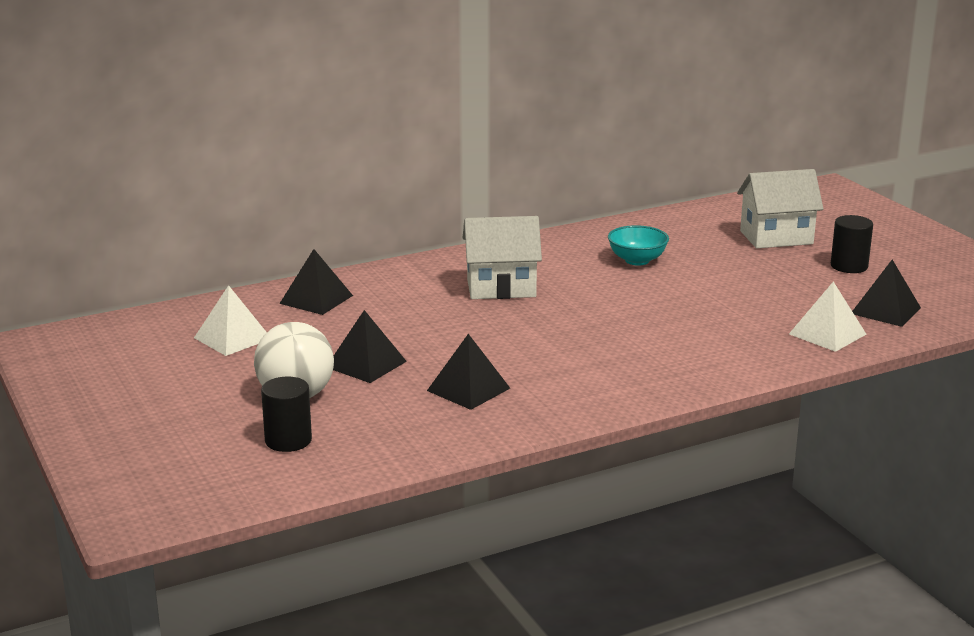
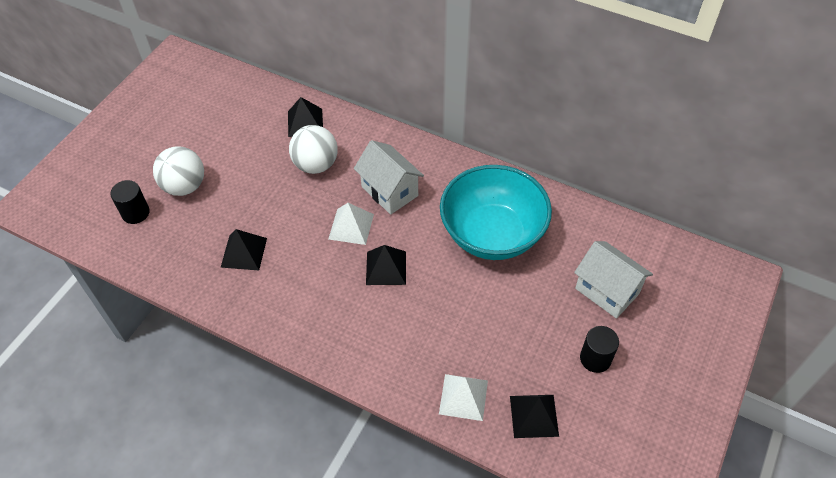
camera: 55 degrees right, 30 degrees up
(232, 338) = (232, 120): white pyramid -> white pyramid (351, 226)
(366, 364) = (242, 191): black pyramid -> black pyramid (386, 268)
(395, 312) = (316, 165): none -> white ball
(637, 260) = (492, 234): turquoise bowl -> turquoise bowl, size x2.27

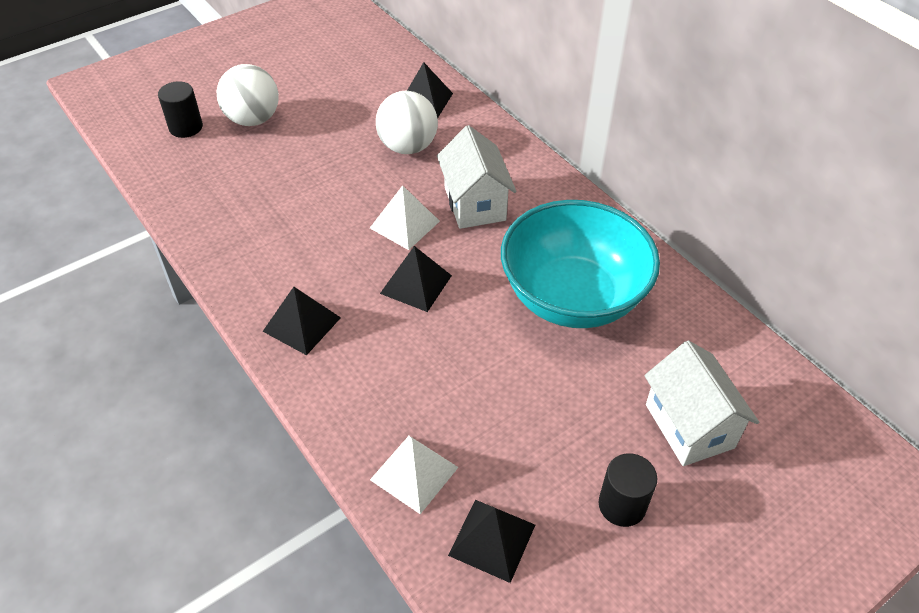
camera: 25 degrees right, 5 degrees down
(244, 252) = (267, 206): black pyramid -> black pyramid (301, 324)

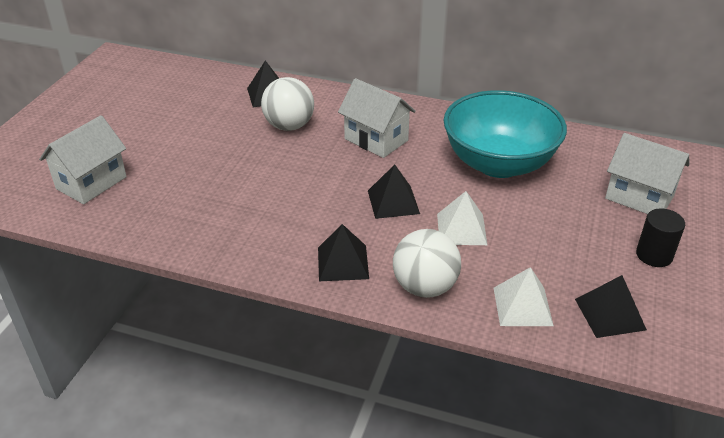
camera: 35 degrees left, 10 degrees down
(186, 127) = (91, 183): black cylinder -> white house
(253, 119) = (145, 156): white ball -> white ball (425, 287)
(404, 224) = (343, 171): white pyramid -> white pyramid (461, 229)

